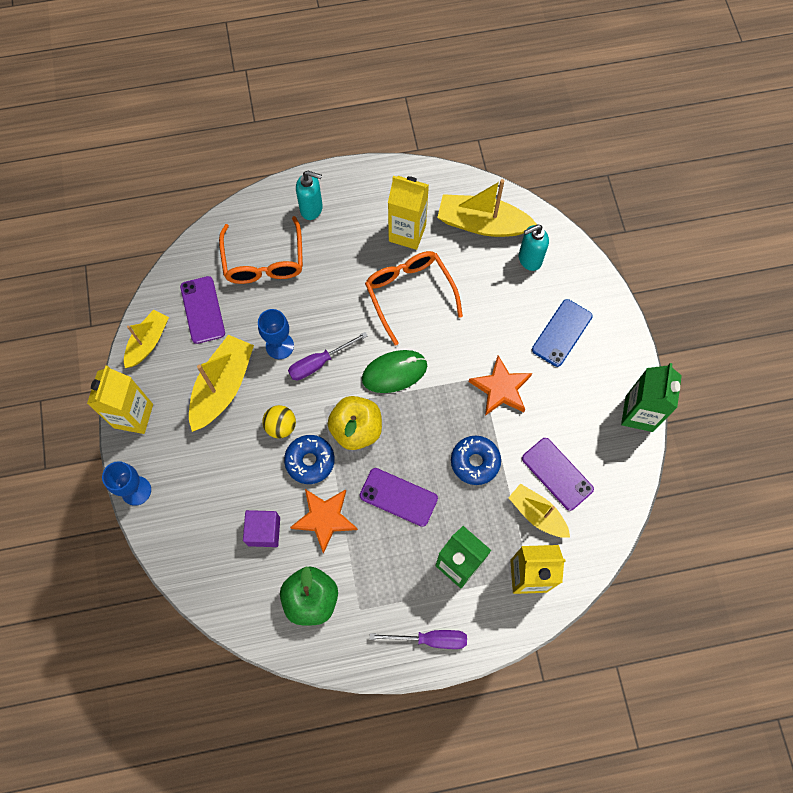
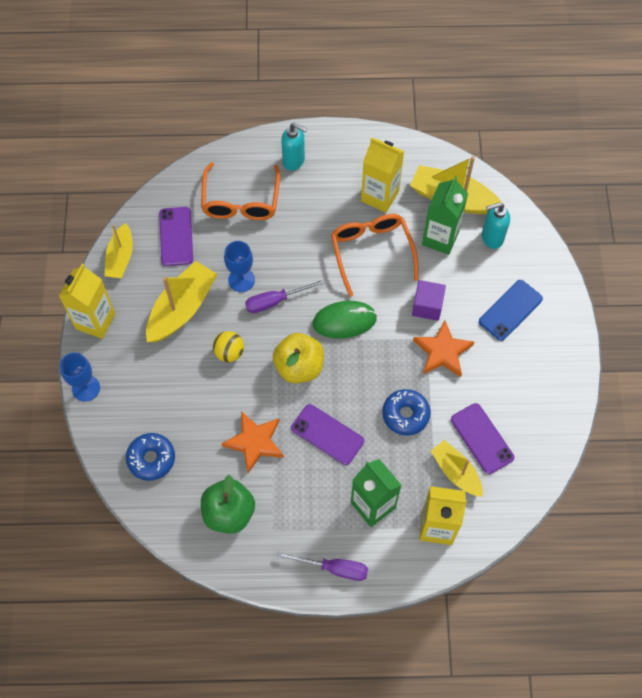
camera: 10 degrees right, 5 degrees down
(148, 342) = (120, 257): yellow boat -> yellow boat turned 150 degrees clockwise
(264, 531) = (196, 444): purple cube -> purple cube (427, 306)
(310, 461) = (250, 388): blue donut -> blue donut (151, 459)
(639, 413) = (571, 396): green carton -> green carton (440, 238)

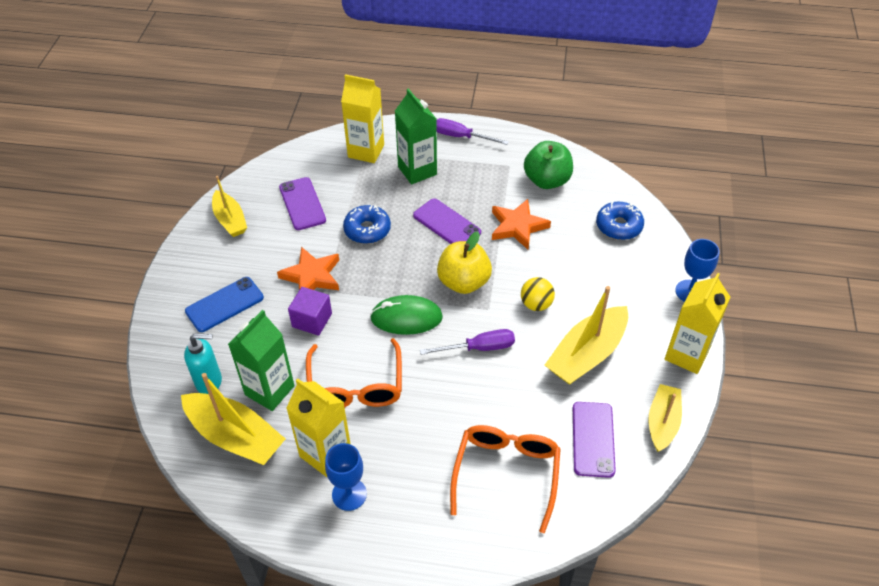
camera: 170 degrees left, 15 degrees down
(241, 280) = (515, 376): blue goblet -> blue goblet (349, 494)
(294, 161) = (426, 521): turquoise soap dispenser -> none
(456, 472) = (335, 183): yellow boat -> yellow boat (230, 220)

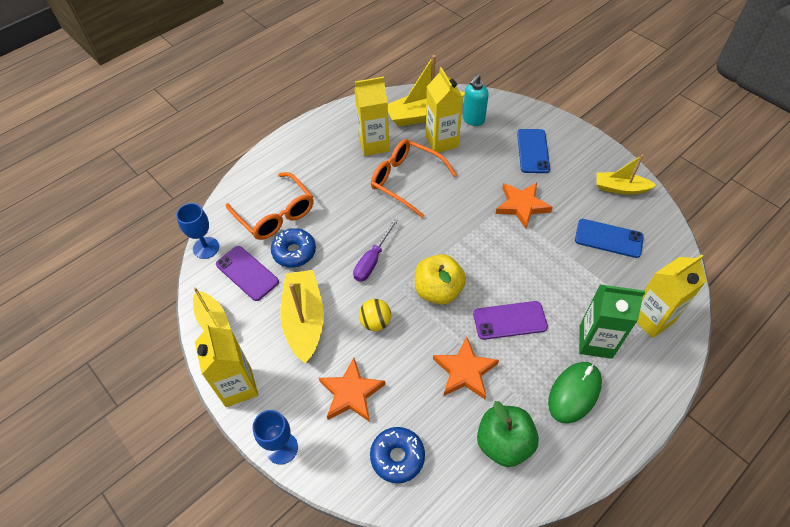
camera: 130 degrees right, 5 degrees up
(269, 390) = (441, 142): green carton -> yellow carton
(302, 204) = (608, 238): purple phone -> blue phone
(312, 320) = (480, 186): purple cube -> none
(349, 494) = (339, 142): blue goblet -> blue goblet (206, 248)
(367, 230) = (545, 263): blue donut -> blue donut (294, 252)
(406, 318) = (436, 236): green mouse -> green mouse (574, 393)
(461, 137) = (623, 412): purple screwdriver -> none
(608, 280) = (351, 393): none -> orange star

